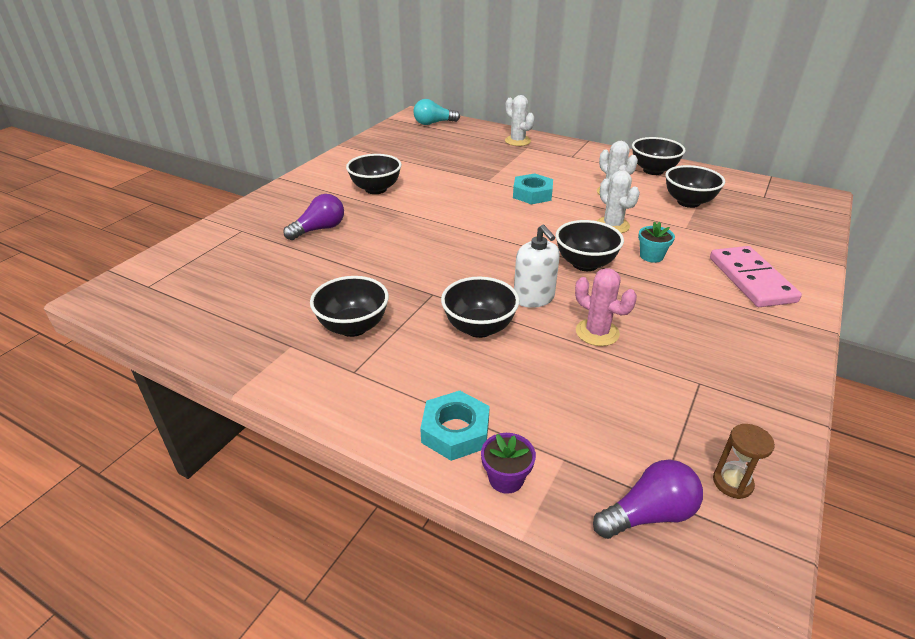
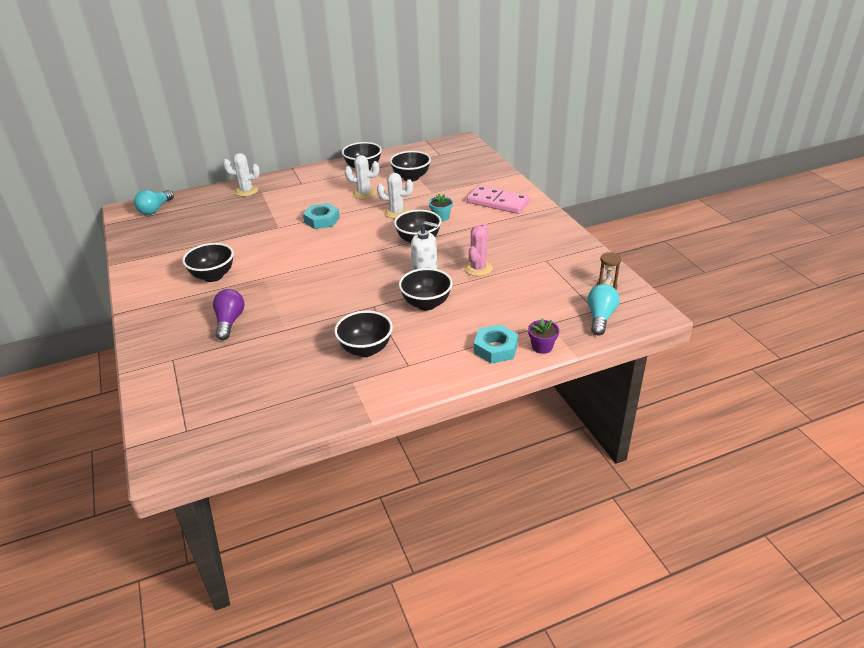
camera: 50 degrees left, 0 degrees up
(597, 332) = (478, 268): pink cactus -> pink cactus turned 60 degrees counterclockwise
(648, 514) = (600, 317): purple light bulb -> turquoise light bulb

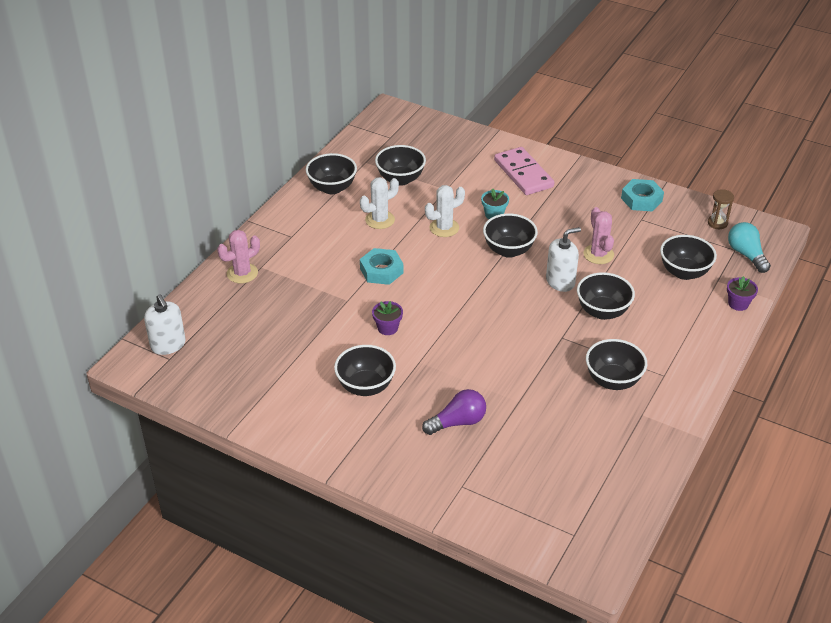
camera: 40 degrees left, 5 degrees up
(155, 209) = (168, 345): turquoise light bulb -> white soap dispenser
(229, 322) = (457, 422): purple light bulb -> purple light bulb turned 105 degrees clockwise
(246, 191) = (242, 273): white cactus -> pink cactus
(276, 251) = (387, 328): none -> purple flower pot
(495, 348) = (708, 324): turquoise nut -> turquoise nut (641, 199)
(498, 202) = (523, 174): pink domino -> pink domino turned 75 degrees clockwise
(528, 307) = (684, 272): none -> black bowl

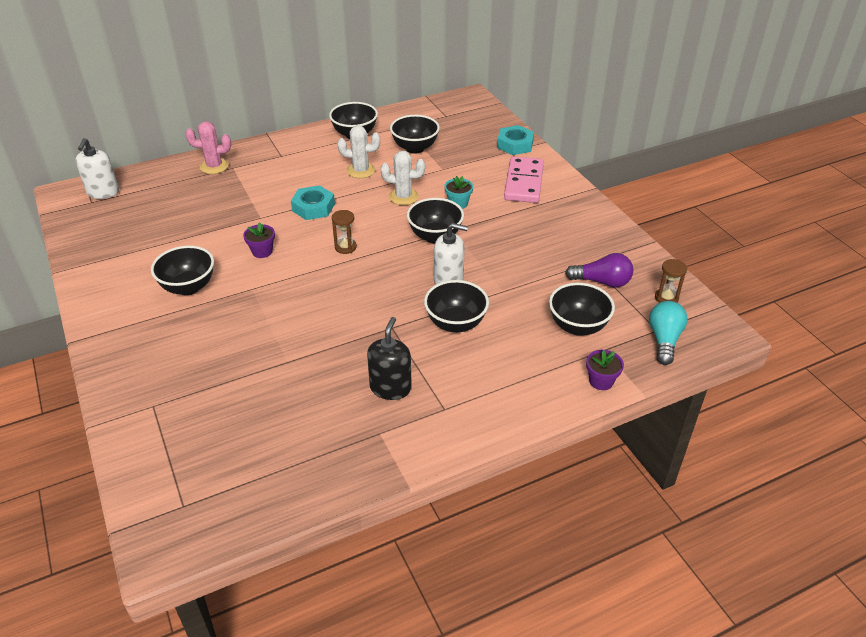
camera: 35 degrees right, 0 degrees up
(450, 292) = (345, 247): none -> brown hourglass
(457, 422) = (217, 352): purple light bulb -> purple light bulb (602, 282)
(598, 254) = (512, 274): pink cactus -> none
(613, 380) = (390, 388): black bowl -> black soap dispenser
(641, 199) = (611, 246): turquoise nut -> turquoise nut (515, 144)

